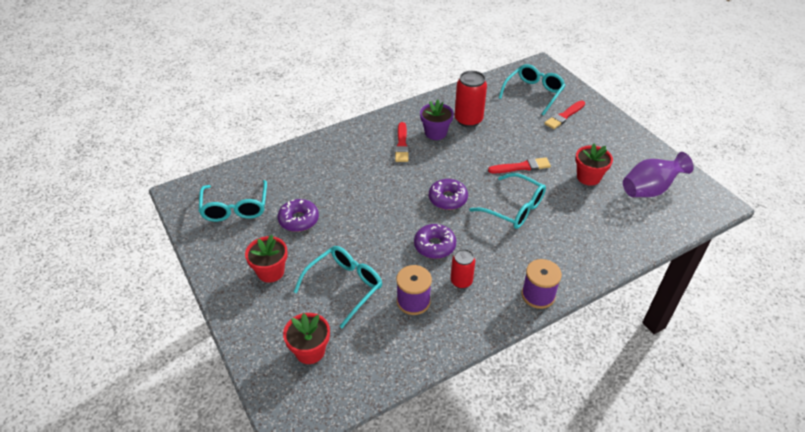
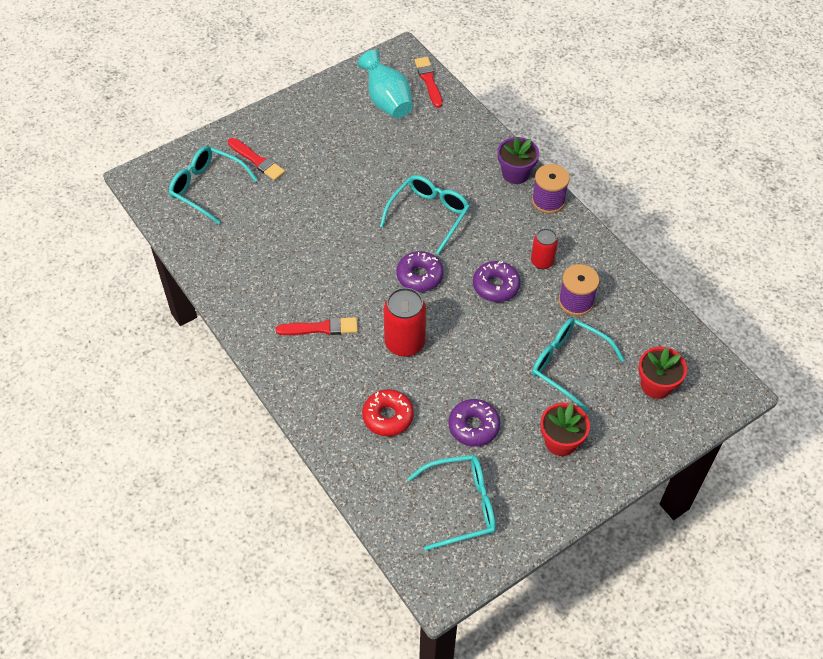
camera: 95 degrees left, 10 degrees up
(319, 174) = (388, 416): none -> red donut
(435, 133) = (295, 292): purple flower pot -> purple flower pot (515, 173)
(468, 120) = (266, 257): red can -> red can (404, 343)
(521, 167) = (357, 206): red brush -> red brush (429, 80)
(588, 177) = (371, 148): red flower pot -> none
(649, 190) = (387, 101): purple vase -> turquoise vase

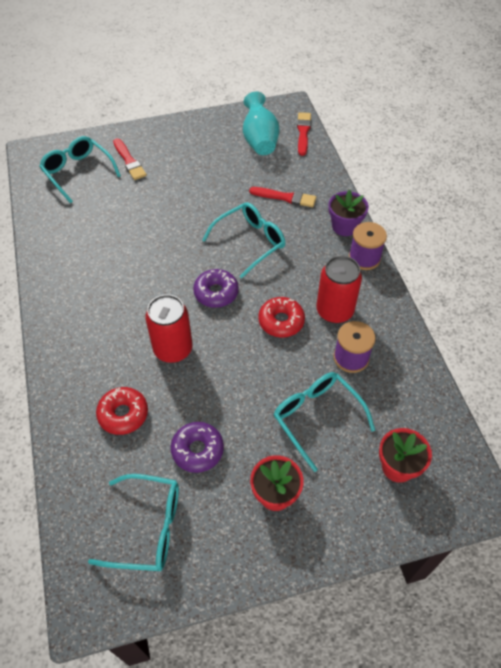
camera: 20 degrees right, 0 degrees up
(321, 328) = (107, 314): red brush -> red brush (285, 197)
(496, 286) = (281, 321): purple donut -> red donut
(542, 262) = (334, 311): red can -> red can, size x1.65

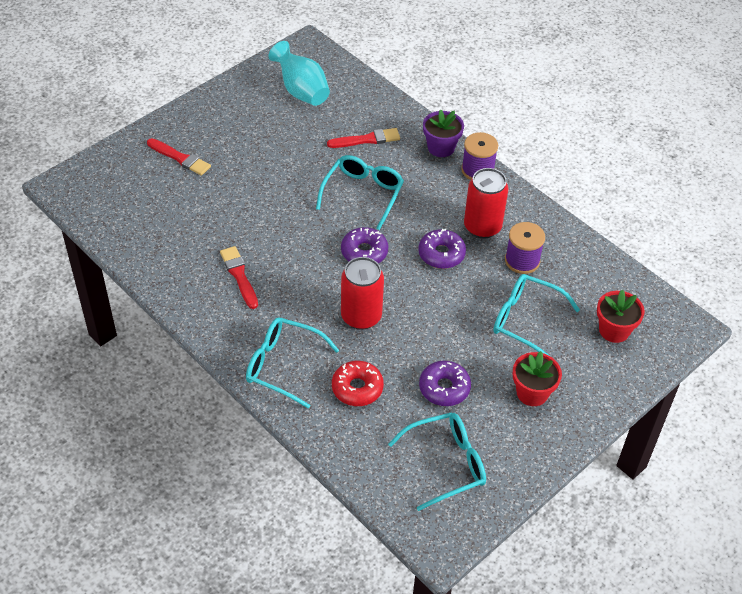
camera: 30 degrees left, 5 degrees down
(78, 172) = (133, 188): turquoise glasses -> turquoise glasses (283, 365)
(281, 321) = (441, 254): red donut -> purple donut
(303, 132) = (339, 68): red brush -> red brush (239, 275)

